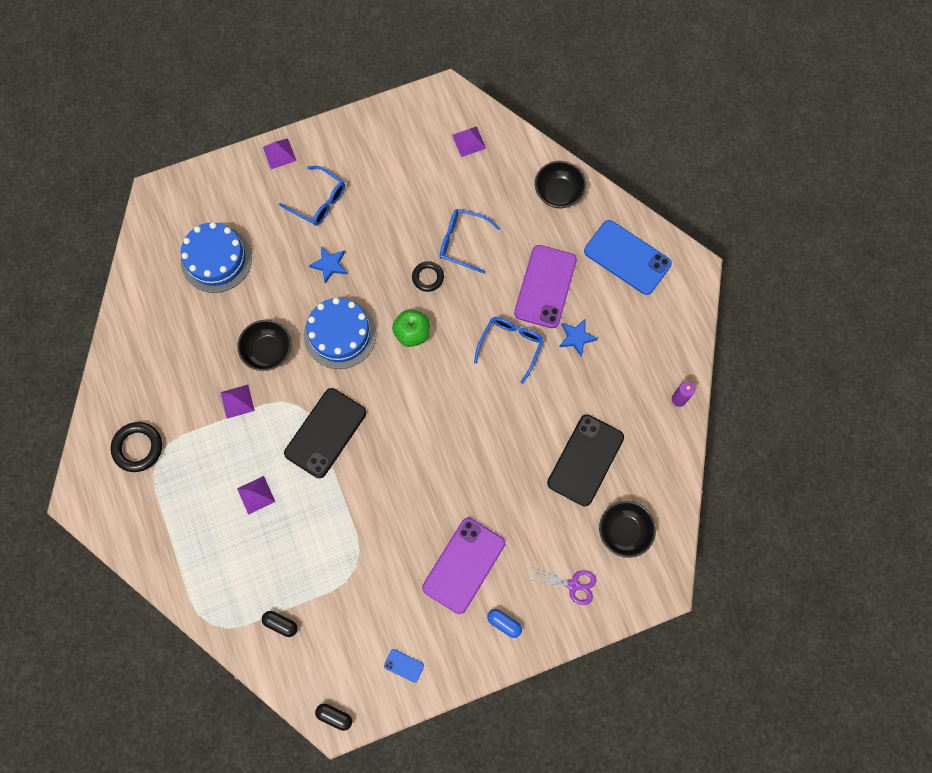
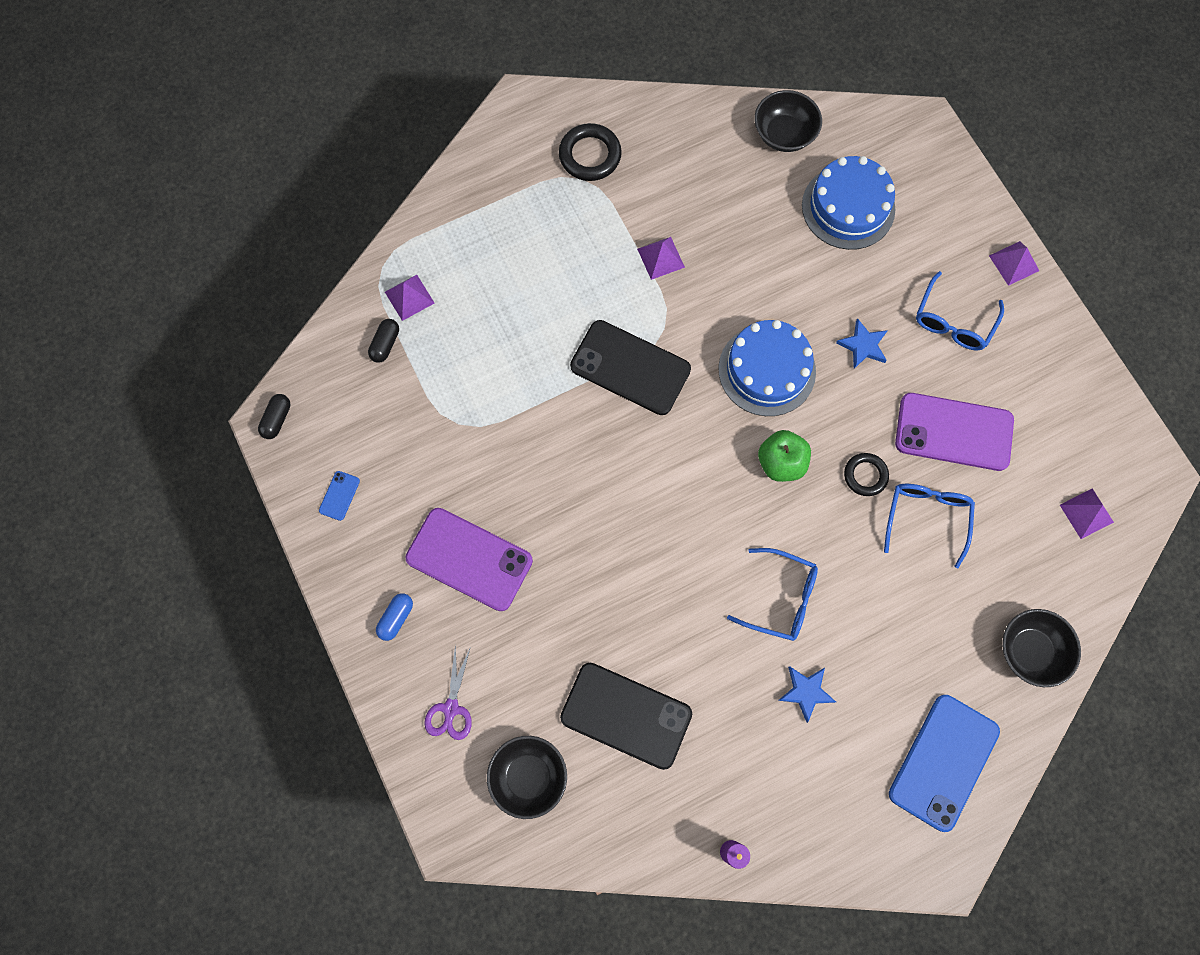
camera: 85 degrees right, 0 degrees up
(256, 495) = (543, 295): purple pyramid -> purple pyramid (409, 297)
(268, 351) = (731, 285): black bowl -> black bowl (784, 134)
(545, 286) = (877, 641): purple phone -> purple phone (953, 432)

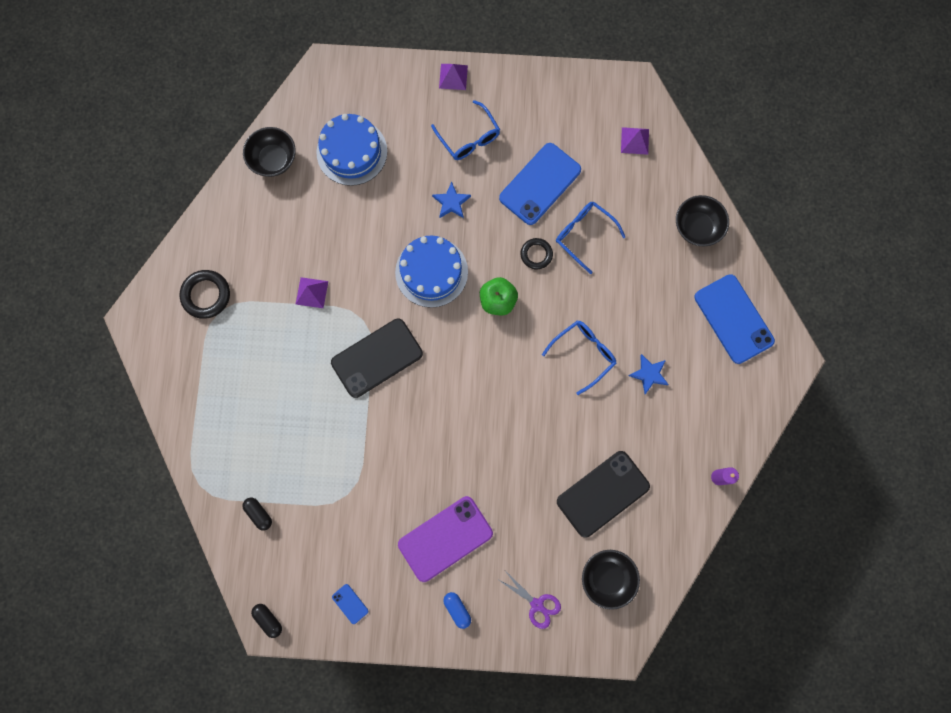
camera: 60 degrees left, 5 degrees up
(409, 297) = (234, 478): purple pyramid -> none
(953, 432) = (540, 184): purple phone -> blue phone

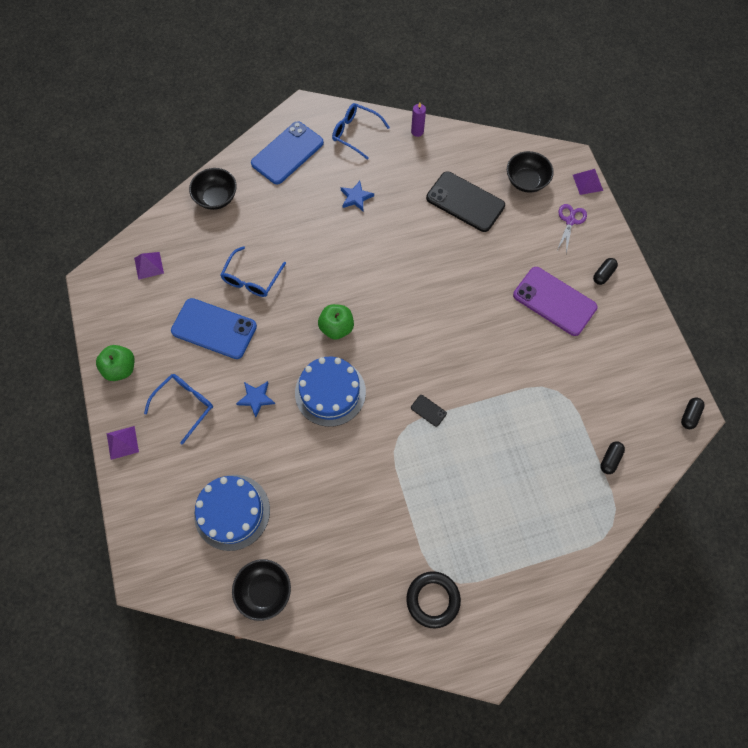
camera: 110 degrees left, 10 degrees down
(311, 292) = (390, 494): purple pyramid -> purple pyramid (587, 182)
(350, 603) = (642, 355): blue phone -> none
(377, 358) = (428, 410): black phone -> black phone, size x0.41
(457, 609) = (603, 274): blue capsule -> black capsule
(528, 91) = (121, 368): none -> green apple
(536, 254) = (283, 311): black ring -> none
(583, 354) = (358, 248): blue glasses -> blue glasses (355, 133)

